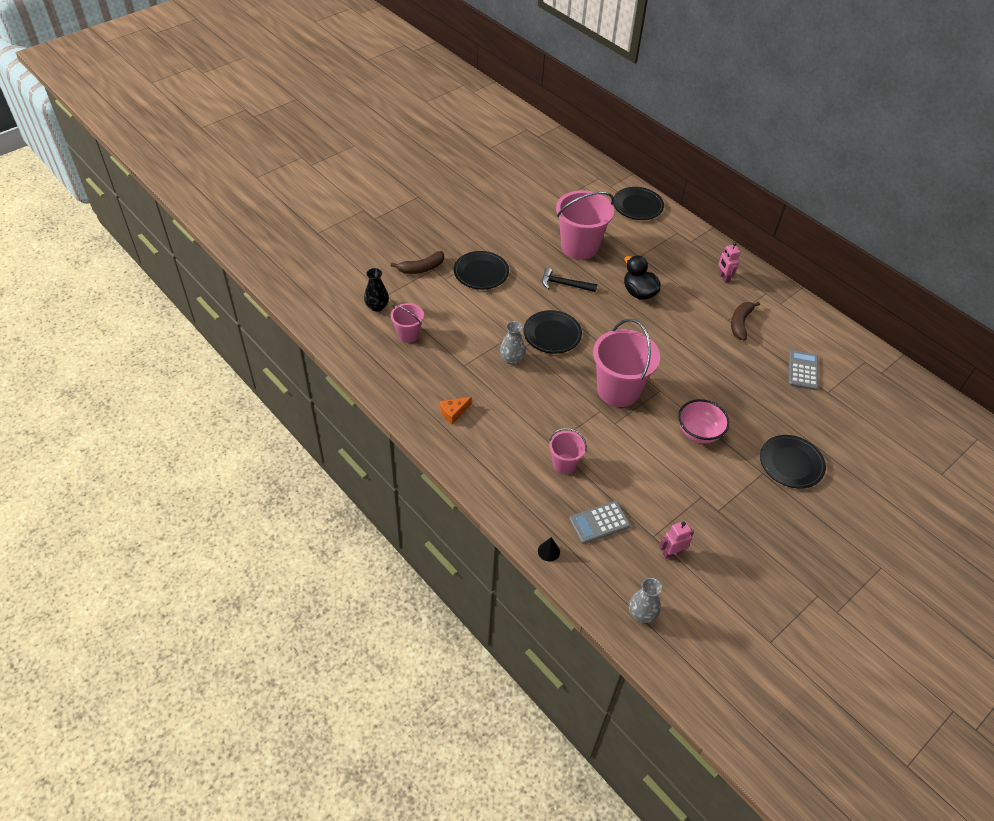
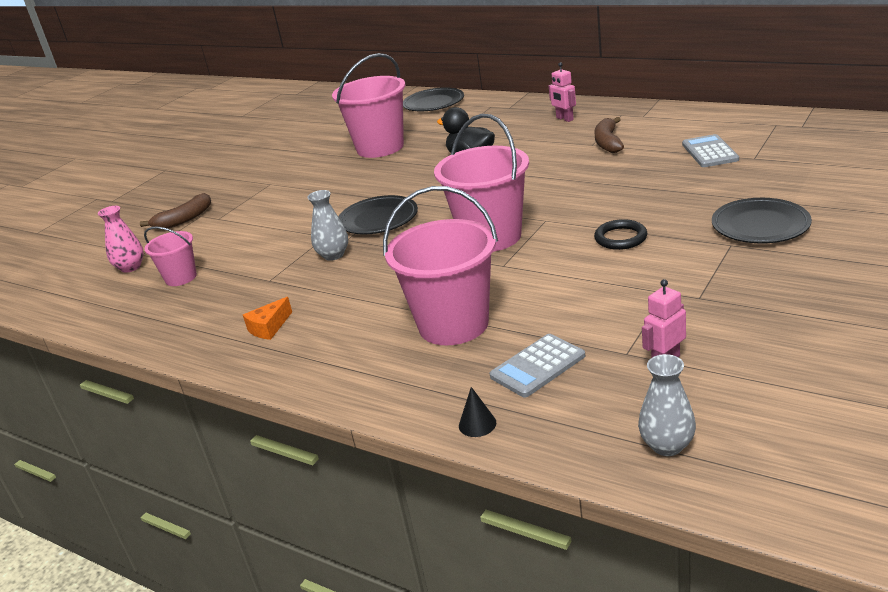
camera: 10 degrees left, 20 degrees down
(377, 306) = (130, 267): black vase -> pink vase
(481, 272) = (264, 200): black plate -> none
(564, 284) = (375, 178): black hammer -> none
(564, 464) = (453, 324): pink bucket -> pink bucket, size x1.89
(699, 432) = (620, 238): pink bowl -> black ring

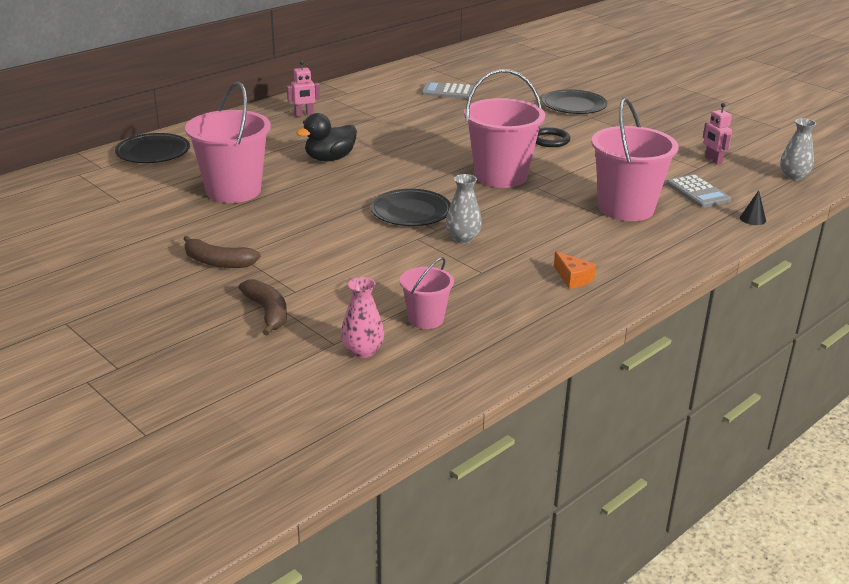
camera: 80 degrees left, 0 degrees up
(608, 142) = (381, 112): brown banana -> brown banana (218, 262)

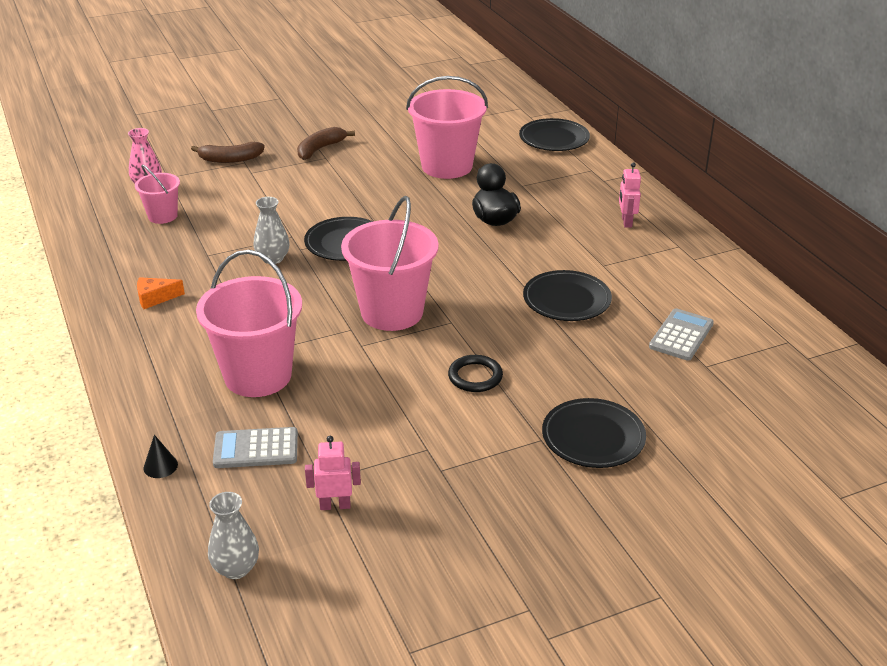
camera: 110 degrees right, 5 degrees up
(433, 124) = (566, 300): none -> black plate

